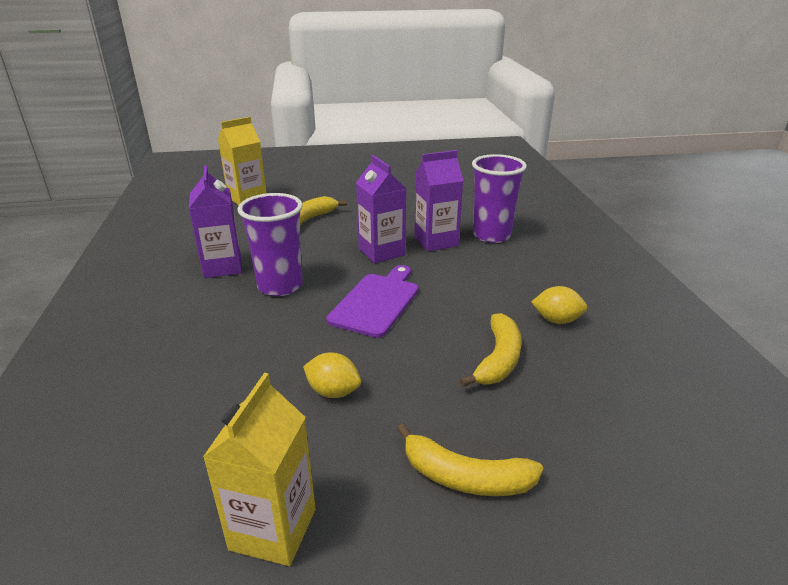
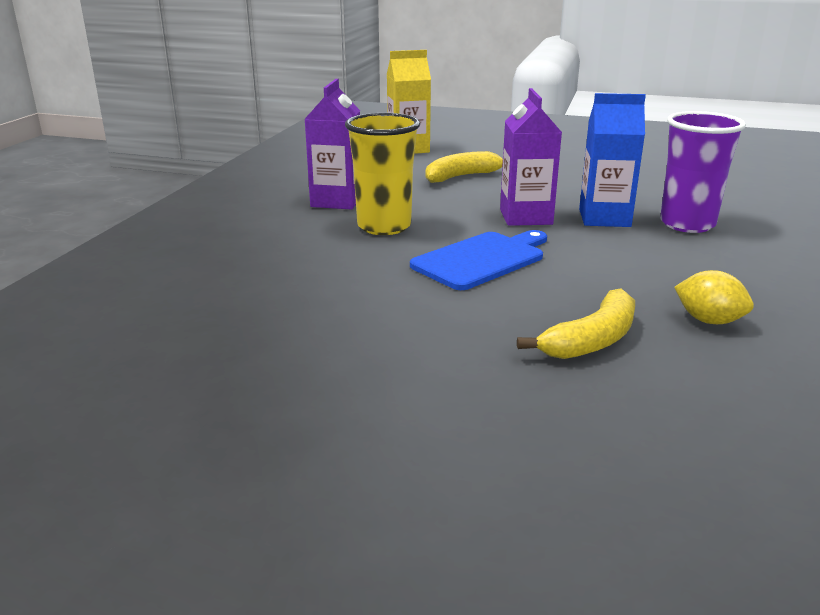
camera: 25 degrees right, 5 degrees down
(273, 529) = (220, 413): yellow carton -> none
(280, 286) = (384, 226): purple cup -> yellow cup
(333, 391) = (369, 323): yellow lemon -> none
(376, 302) = (481, 259): purple cutting board -> blue cutting board
(436, 241) = (604, 218): purple carton -> blue carton
(465, 477) = (457, 431): yellow banana -> none

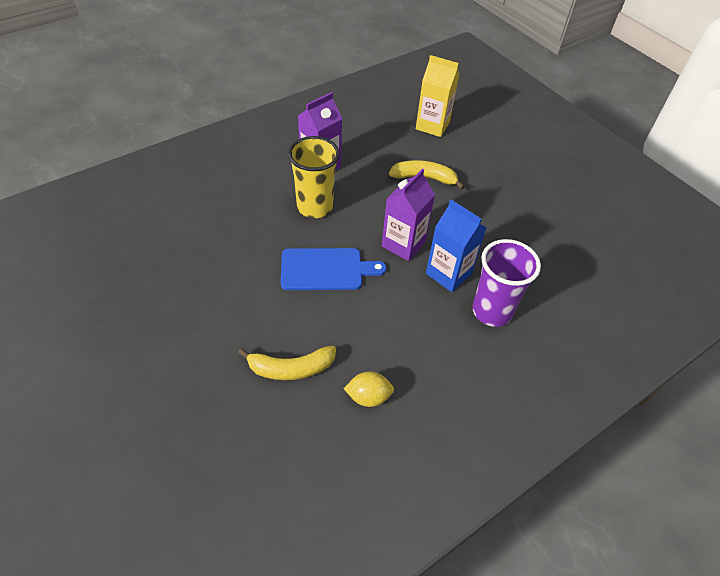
camera: 35 degrees right, 25 degrees up
(709, 321) = (368, 397): yellow lemon -> yellow lemon turned 75 degrees counterclockwise

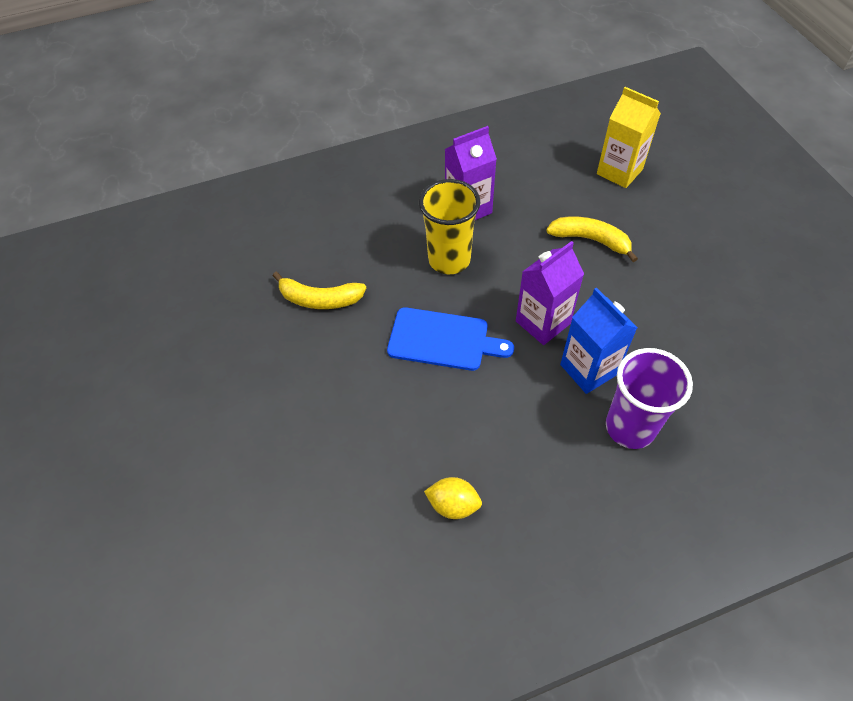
camera: 20 degrees right, 5 degrees up
(291, 368) = (375, 453): yellow banana -> yellow banana (320, 299)

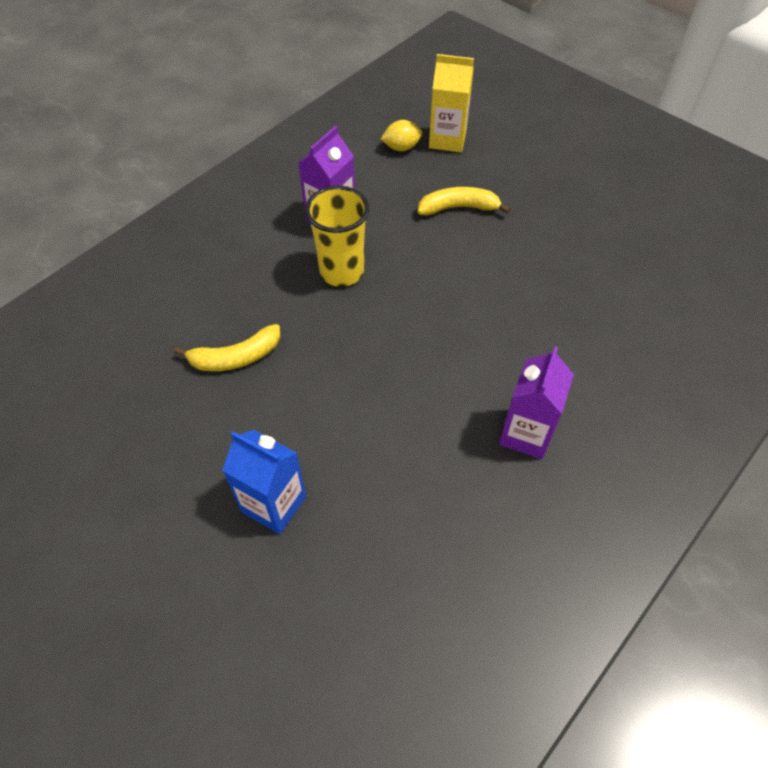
camera: 30 degrees left, 0 degrees up
(443, 340) = (380, 347): blue cutting board -> none
(453, 505) = (481, 490): yellow lemon -> yellow lemon (401, 147)
(543, 322) = (461, 295): purple carton -> purple carton (526, 433)
(588, 369) = (524, 320): blue carton -> blue carton (274, 504)
(630, 427) = (587, 355): purple cup -> none

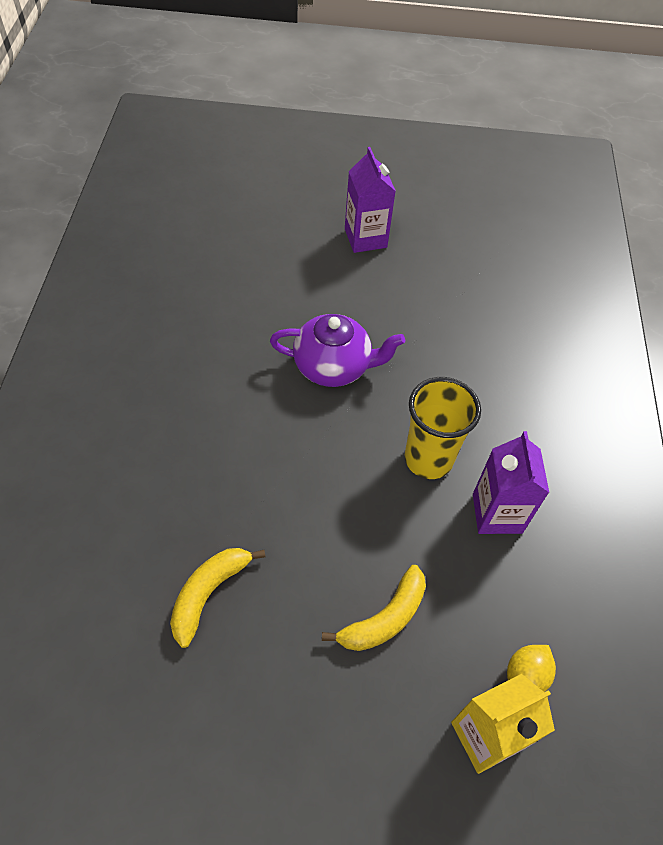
camera: 140 degrees right, 0 degrees up
(236, 357) = (433, 337): yellow banana -> yellow banana (209, 593)
(274, 504) = (310, 269): blue carton -> none
(347, 382) = (333, 366): none -> purple teapot
(526, 433) = (164, 405): purple carton -> purple carton (365, 238)

